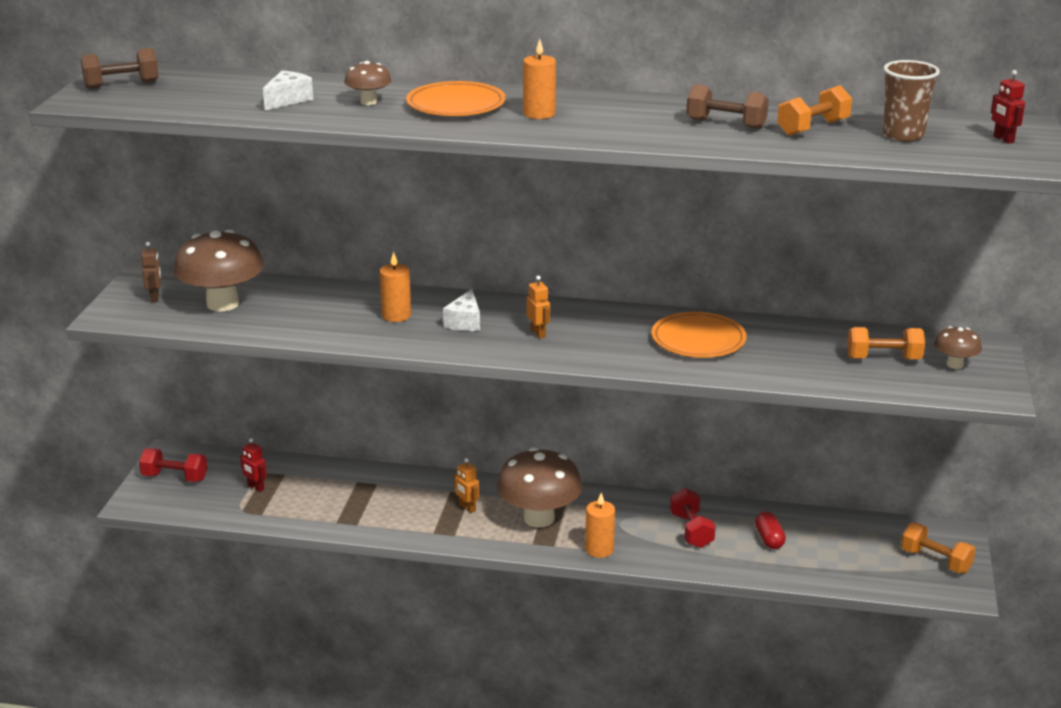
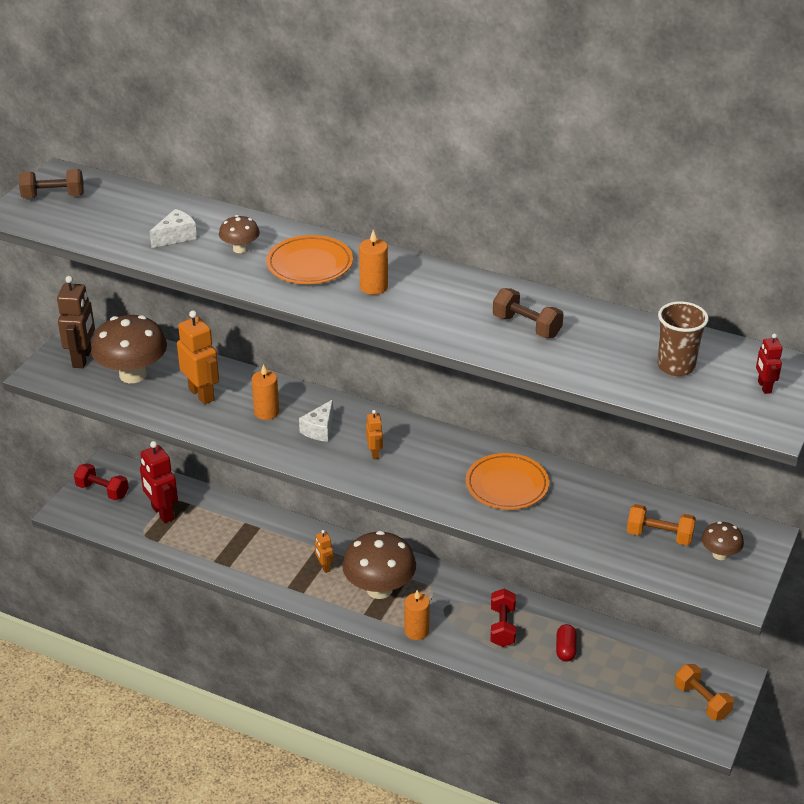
camera: 15 degrees right, 10 degrees up
(155, 297) = (82, 358): brown robot -> brown robot, size x1.92
(255, 487) = (162, 513): red robot -> red robot, size x1.92
(313, 310) = (202, 394): none -> orange robot
(813, 128) = (600, 343): orange dumbbell -> none

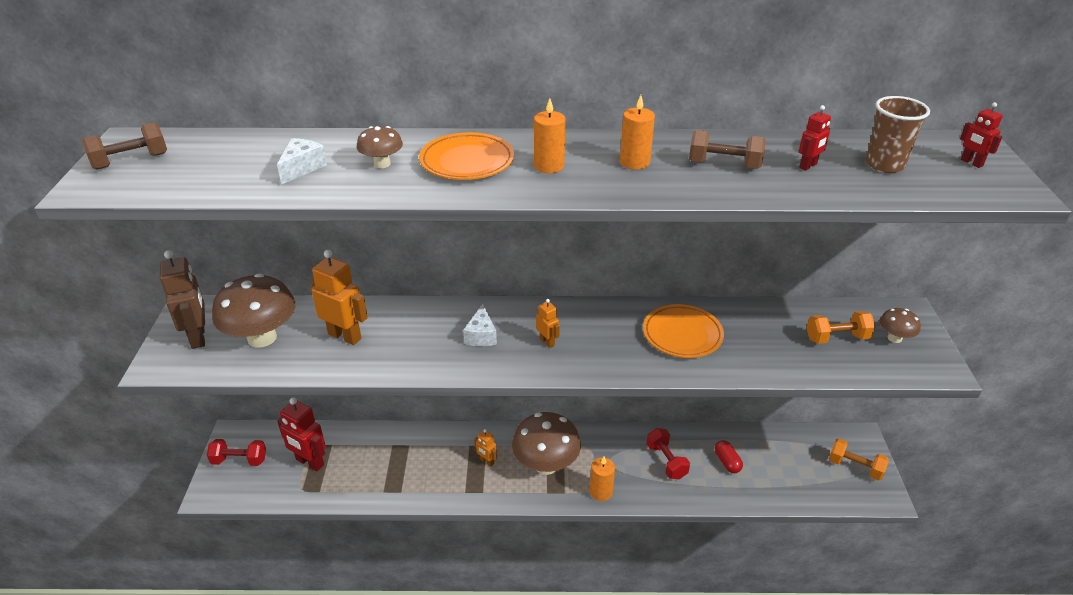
camera: 25 degrees left, 0 degrees up
(266, 412) = (420, 334): orange candle -> orange candle (634, 162)
(602, 348) = (808, 166): none -> red robot

